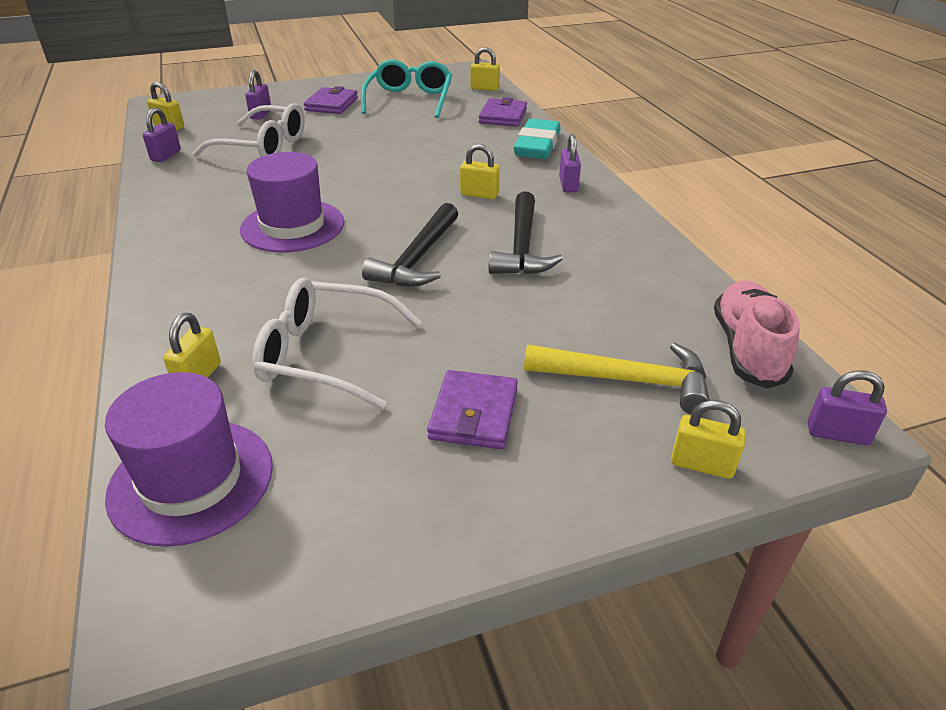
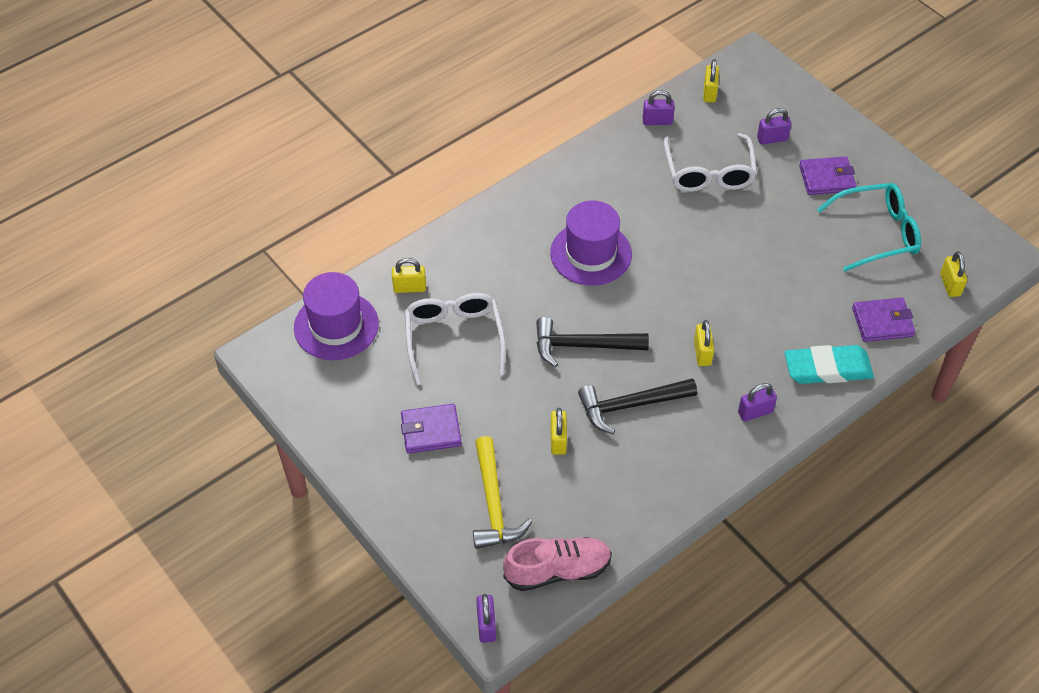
camera: 70 degrees right, 15 degrees up
(702, 465) = (431, 553): yellow padlock -> yellow padlock (558, 440)

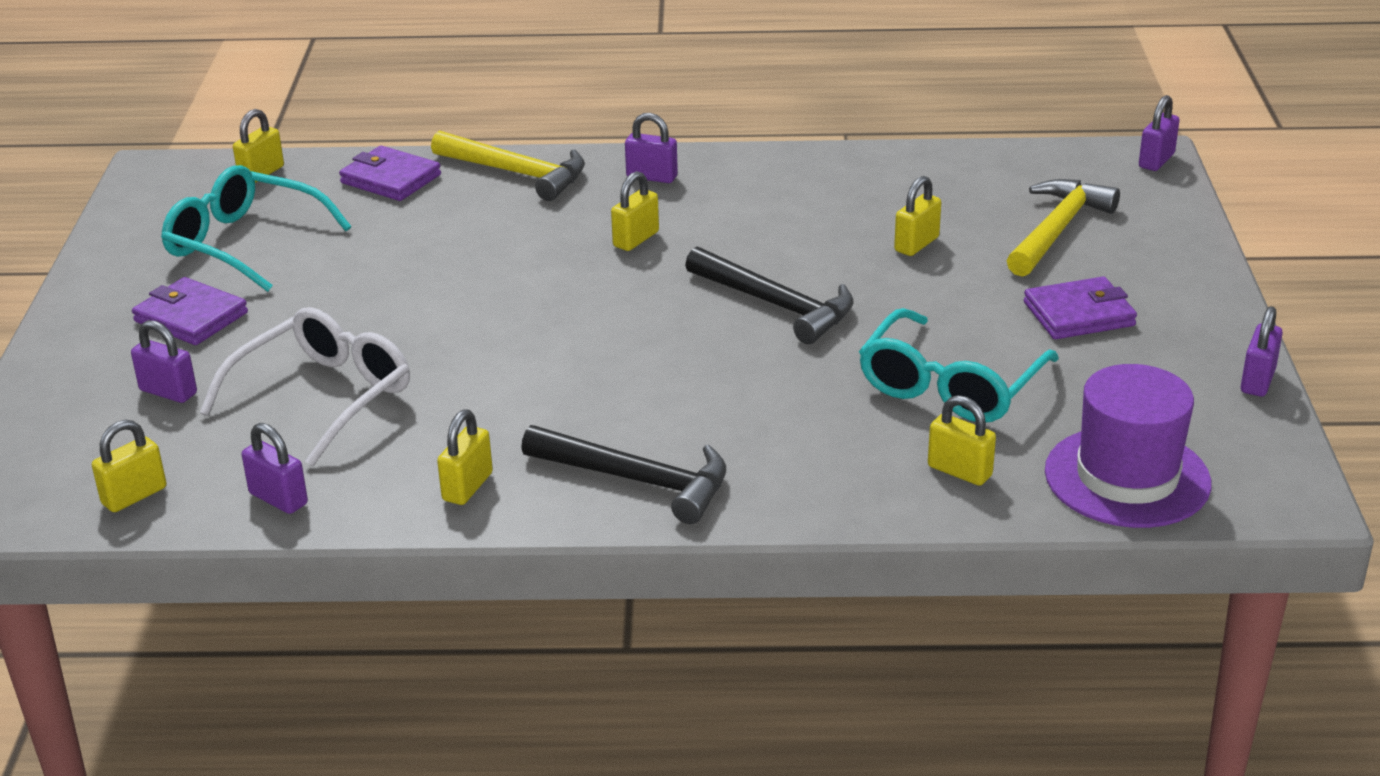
camera: 140 degrees left, 20 degrees down
(312, 430) = (1257, 381): none -> purple padlock
(431, 431) = (1079, 314): purple wallet -> purple wallet turned 45 degrees counterclockwise
(454, 338) = (950, 386): white glasses -> turquoise glasses
(557, 570) = (1033, 164): pink shoe -> none
(591, 253) = (633, 387): purple hat -> none
(595, 166) = (467, 487): none -> yellow padlock
(630, 405) = (788, 235): black hammer -> black hammer (637, 480)
(827, 369) = (516, 173): turquoise eraser -> yellow hammer

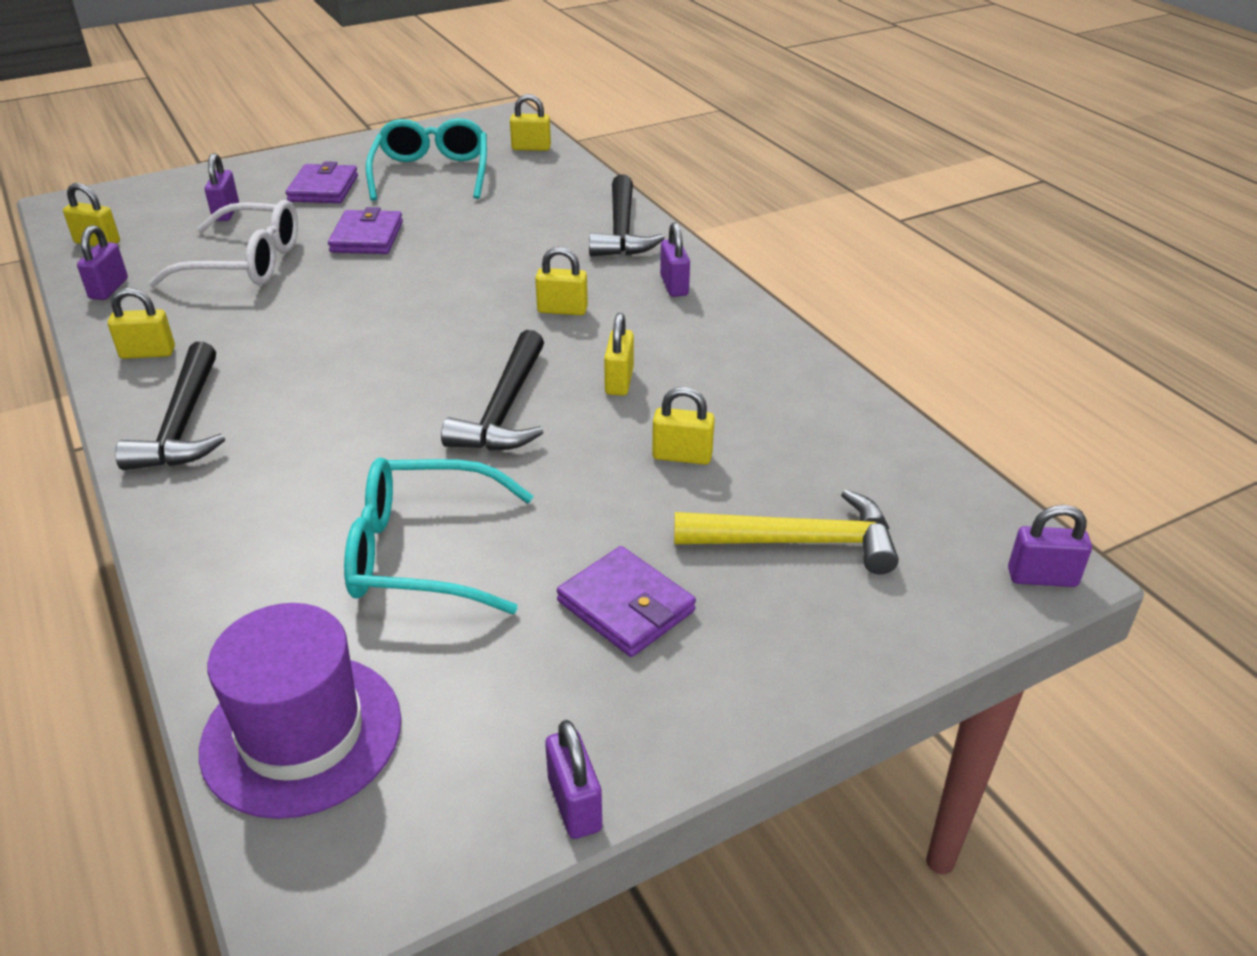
camera: 60 degrees right, 5 degrees up
(390, 179) = (566, 189): purple wallet -> purple wallet (367, 237)
(516, 173) = (621, 230): yellow hammer -> black hammer
(959, 471) = (266, 602): yellow padlock -> yellow padlock (619, 381)
(1257, 381) = (574, 804): purple padlock -> purple padlock turned 75 degrees clockwise

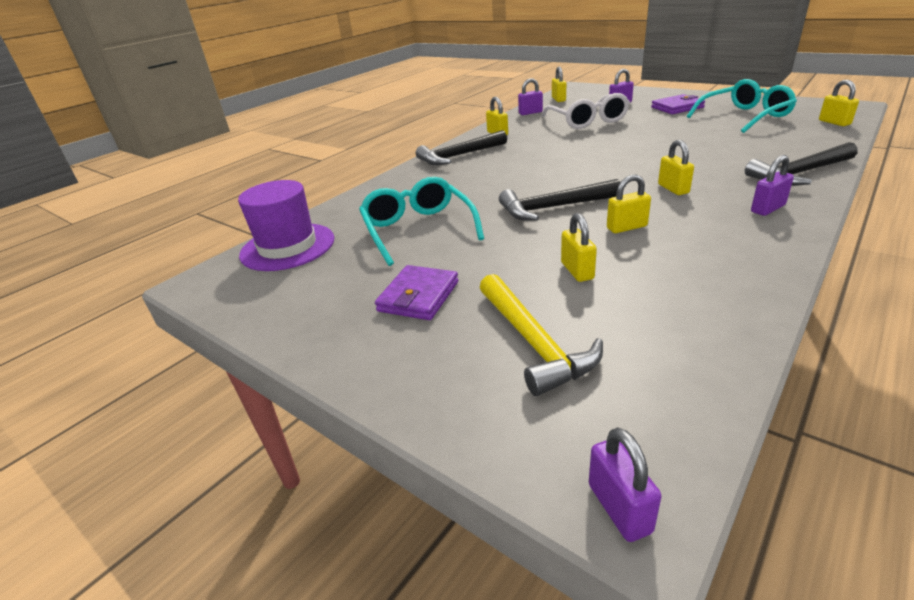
camera: 70 degrees right, 5 degrees down
(367, 237) = (653, 129): purple wallet -> none
(574, 804) = (263, 328): purple padlock -> none

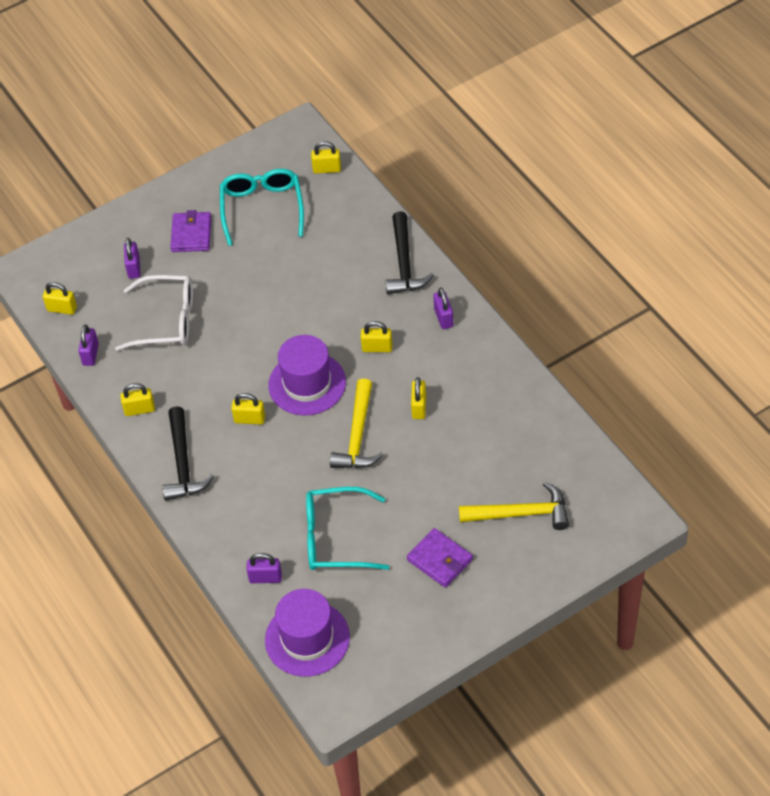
camera: 70 degrees left, 20 degrees up
(553, 207) = (357, 435): black hammer -> yellow hammer
(577, 271) = (459, 461): yellow padlock -> yellow padlock (249, 419)
(589, 173) = (307, 384): none -> purple hat
(619, 508) = (639, 524): purple padlock -> purple padlock (265, 578)

